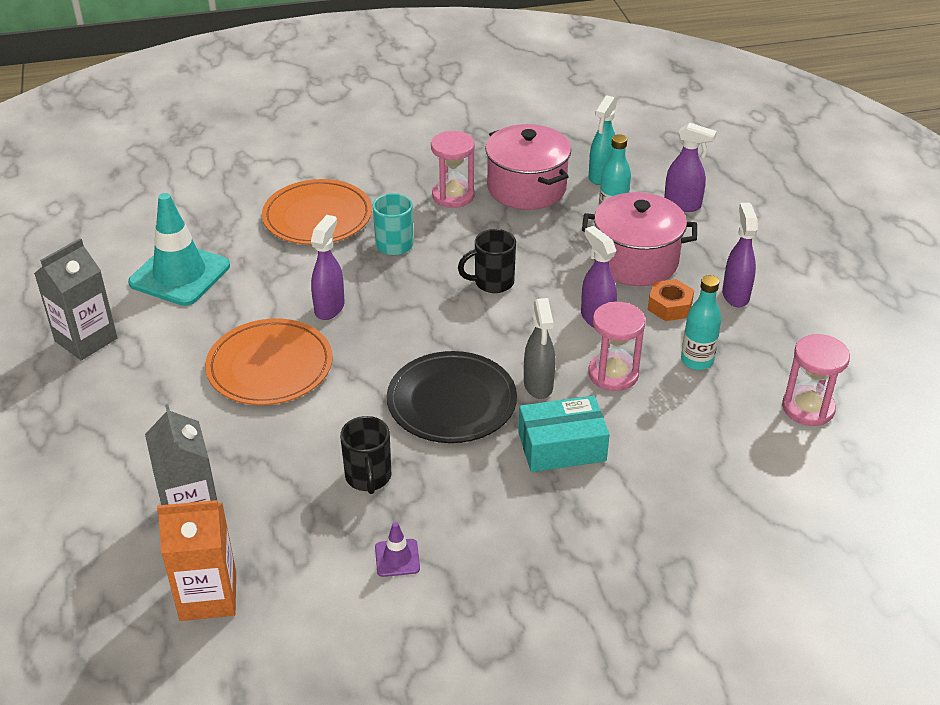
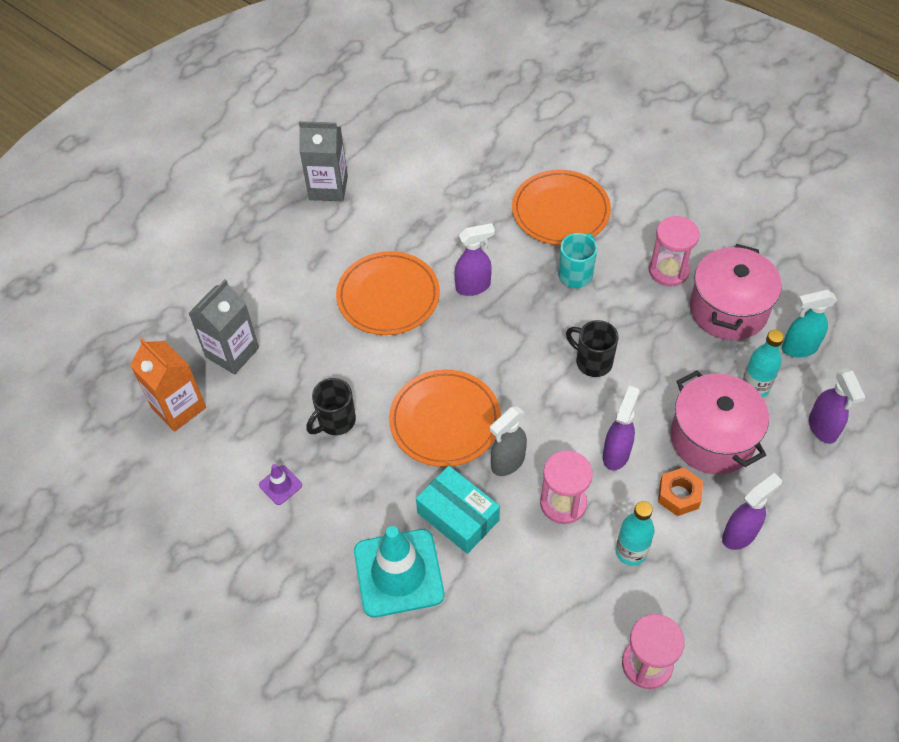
camera: 55 degrees right, 15 degrees up
(180, 274) = (429, 185): turquoise traffic cone -> turquoise traffic cone (398, 573)
(451, 401) = (445, 420): black plate -> orange plate

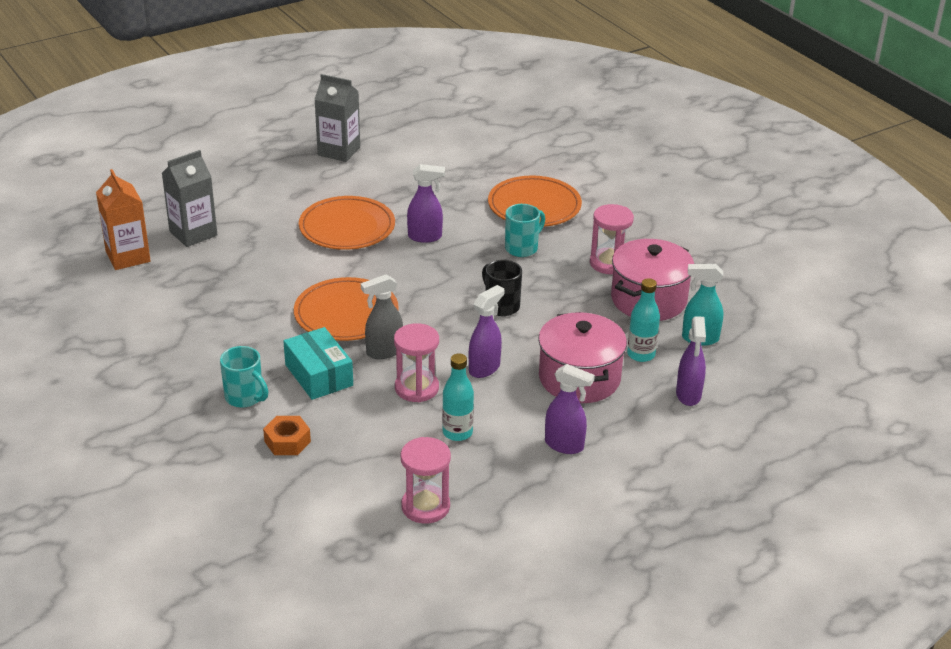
camera: 15 degrees right, 20 degrees down
(280, 485) = (181, 321): purple traffic cone -> none
(335, 421) = (252, 293): black mug -> none
(398, 573) = (245, 397): turquoise traffic cone -> turquoise mug
(679, 495) = (525, 407): orange nut -> orange nut (287, 441)
(739, 534) = (564, 445): purple spray bottle -> purple spray bottle turned 45 degrees clockwise

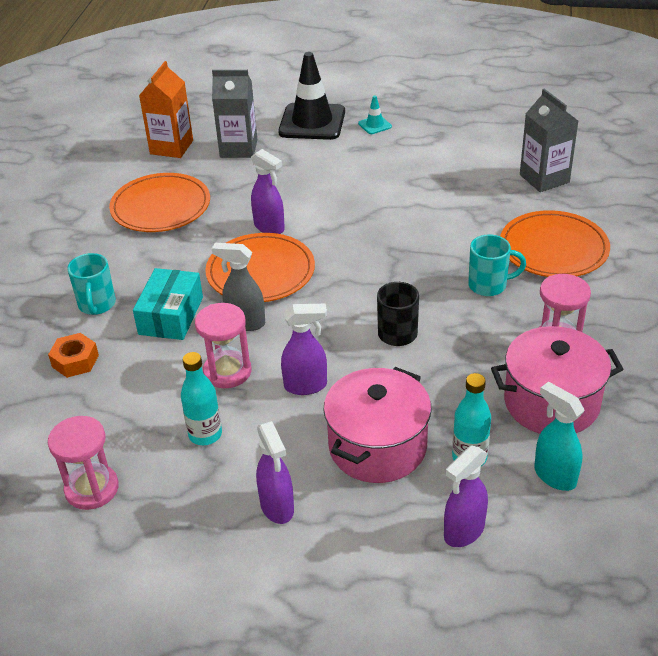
camera: 45 degrees right, 5 degrees up
(229, 188) = (312, 122): none -> black traffic cone
(287, 171) = (375, 125): none -> turquoise traffic cone
(339, 151) = (438, 124): grey carton -> grey carton (544, 178)
(347, 227) = (359, 195): orange plate -> orange plate (161, 207)
(425, 237) = (414, 233): purple spray bottle -> purple spray bottle (269, 227)

